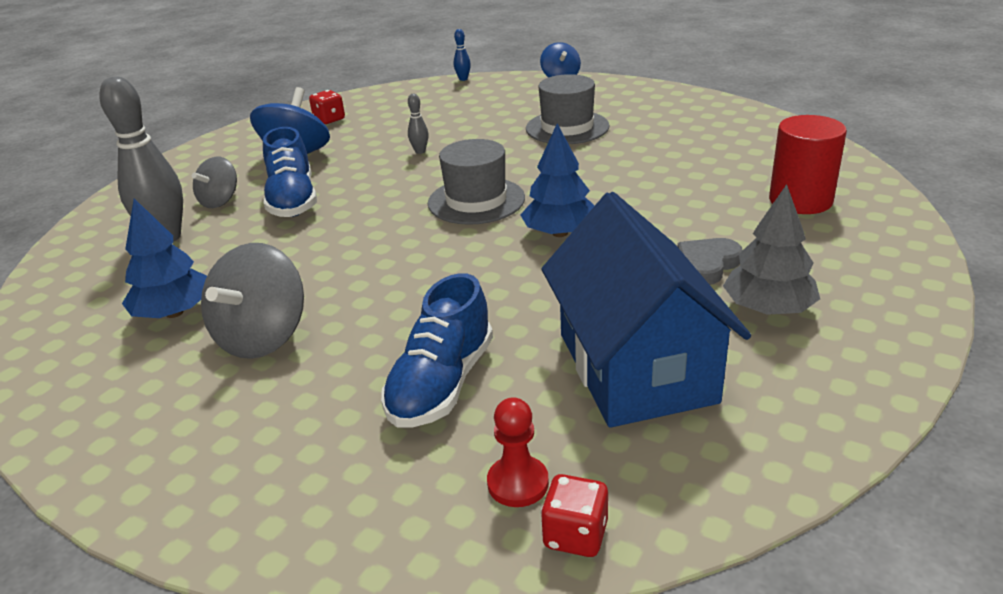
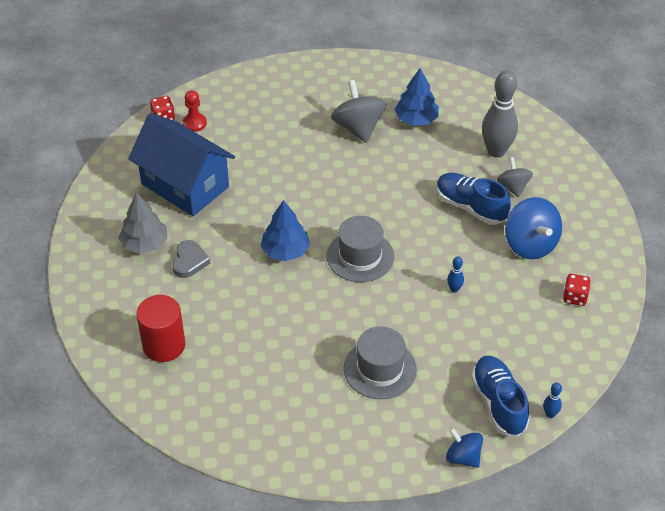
camera: 140 degrees right, 15 degrees up
(420, 151) = (454, 289): grey bowling pin -> blue bowling pin
(441, 384) = (257, 143): blue shoe -> blue shoe (498, 403)

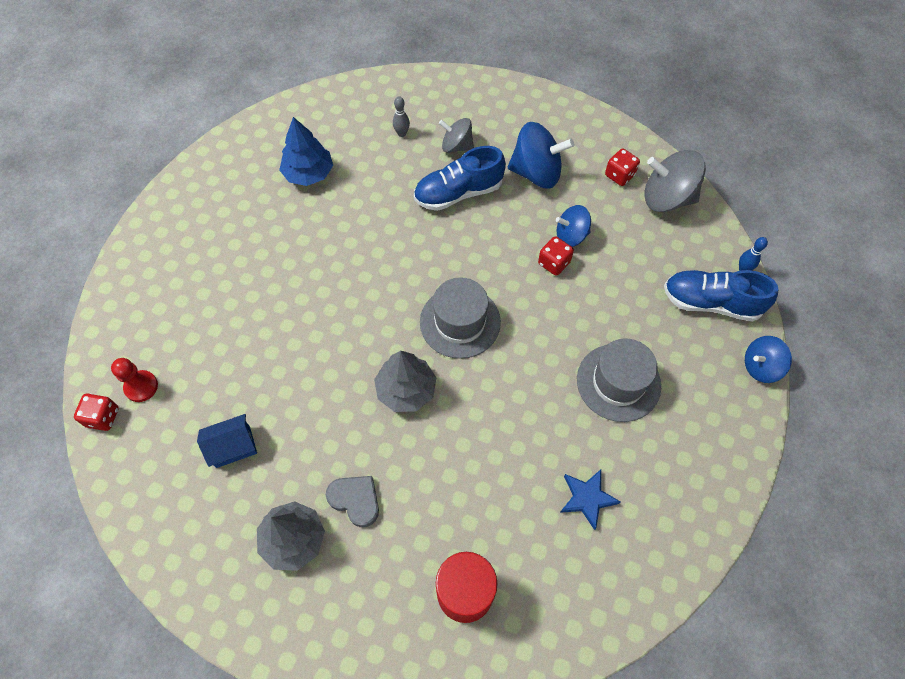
camera: 60 degrees left, 15 degrees up
(185, 185) = (233, 447): blue house -> blue house, size x0.43
(273, 386) = (587, 498): none -> blue star
(285, 251) = (406, 390): blue tree -> grey tree
(358, 127) = (280, 229): grey spinning top -> grey spinning top (667, 198)
(454, 289) = (554, 263): blue bowling pin -> red dice
(488, 289) = (571, 235): none -> blue spinning top
(496, 151) = (402, 133): grey bowling pin -> grey bowling pin, size x0.43

